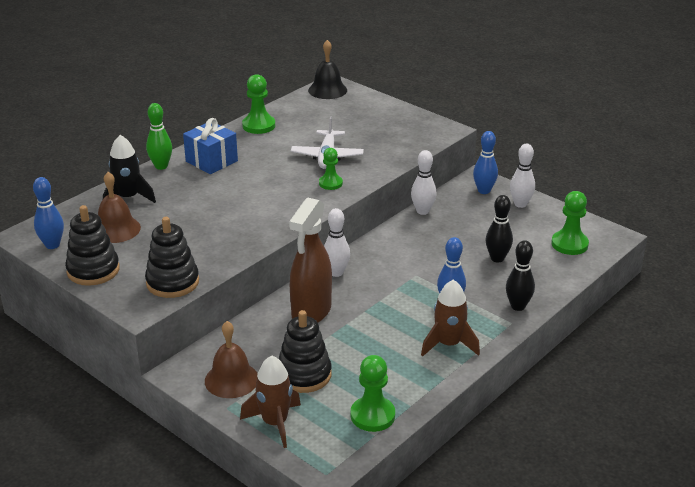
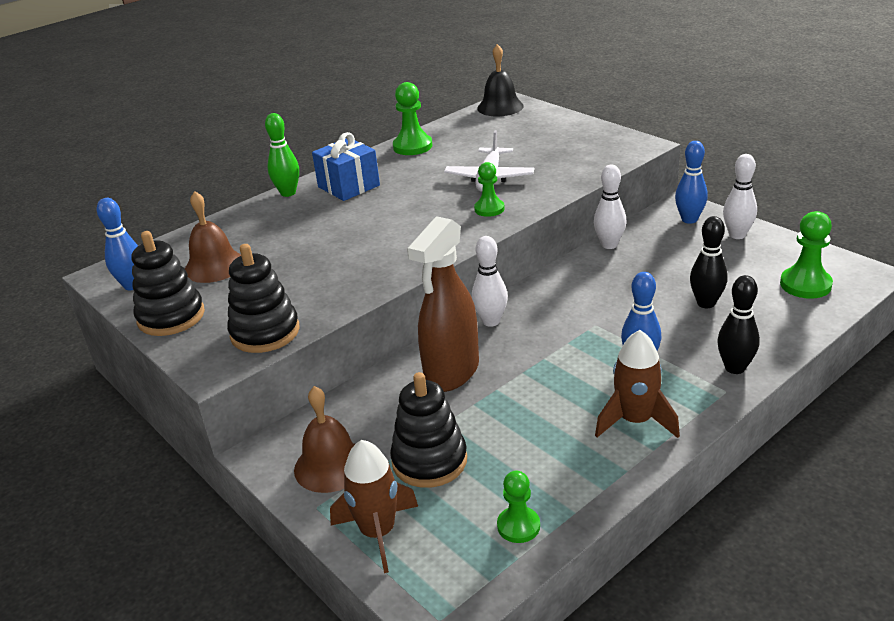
camera: 10 degrees right, 0 degrees up
(128, 198) = (239, 229): black rocket -> none
(372, 415) = (518, 526): green pawn -> green pawn, size x0.66

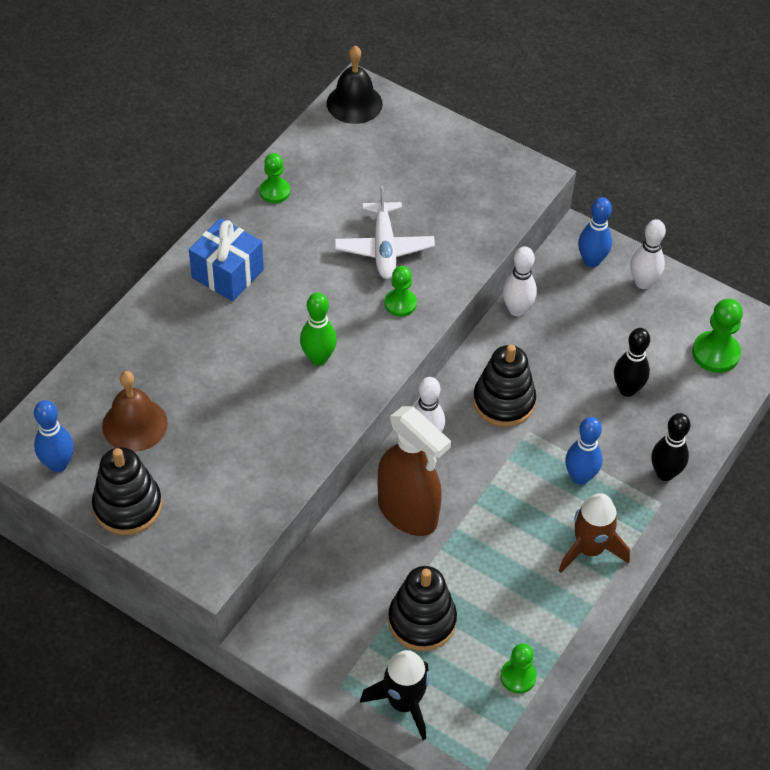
camera: 20 degrees left, 20 degrees up
(265, 332) = (237, 516): black stacking toy -> black stacking toy (503, 401)
(288, 193) = (160, 291): green bowling pin -> green bowling pin (318, 358)
(330, 465) = (334, 639): brown bell -> none
(378, 533) = (403, 703): brown rocket -> black rocket
(412, 146) = (275, 191): green pawn -> green pawn, size x0.66
(451, 373) = (408, 513): brown spray bottle -> brown spray bottle turned 60 degrees counterclockwise

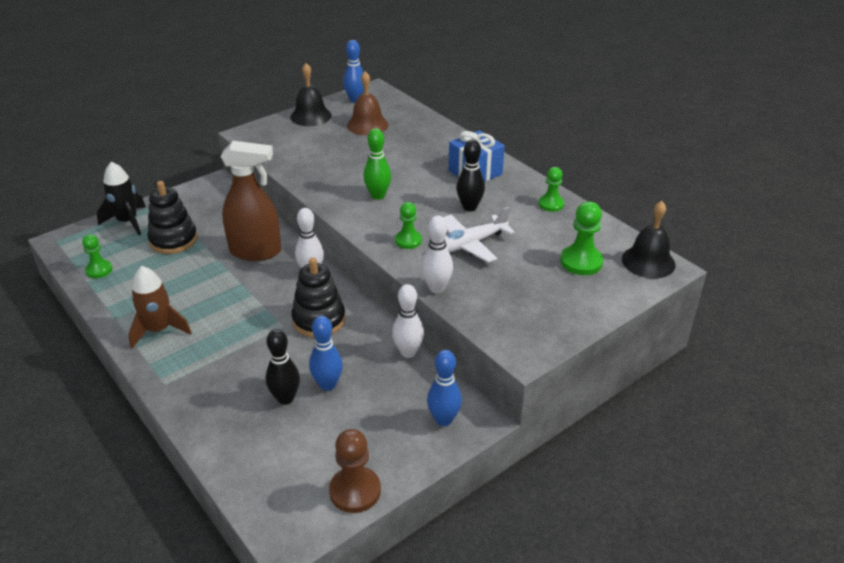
camera: 110 degrees right, 15 degrees down
(127, 506) = (311, 116): black stacking toy -> black bell
(384, 248) = (470, 244): white plane -> white plane turned 45 degrees counterclockwise
(408, 513) = (256, 251): brown spray bottle -> brown spray bottle turned 150 degrees counterclockwise
(580, 477) = (222, 343): blue bowling pin -> blue bowling pin (327, 385)
(643, 283) = (400, 451): white bowling pin -> white bowling pin (436, 288)
(665, 473) = (188, 395): black bowling pin -> black bowling pin (469, 207)
(701, 302) = (355, 491): none -> brown pawn
(715, 353) = (287, 479): green pawn -> green pawn (581, 262)

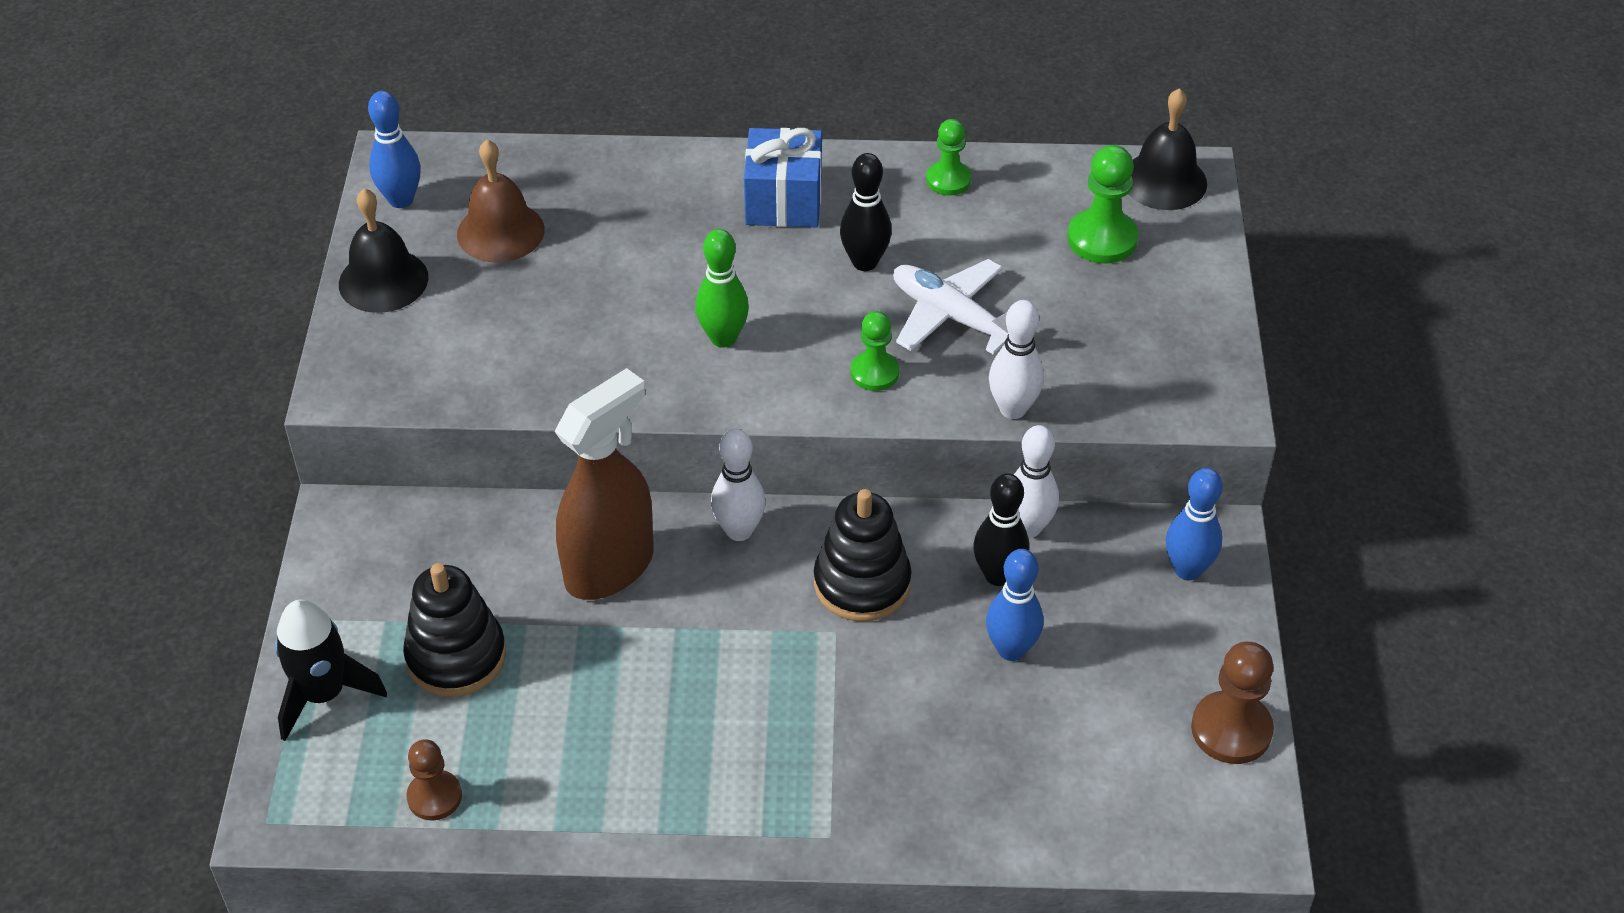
camera: 50 degrees left, 10 degrees up
(99, 270) = (434, 797): green pawn -> brown pawn
(159, 330) = (690, 786): brown rocket -> none
(285, 398) = (995, 710): black bowling pin -> black bowling pin (998, 575)
(470, 244) = (951, 316): white plane -> white plane turned 120 degrees clockwise

